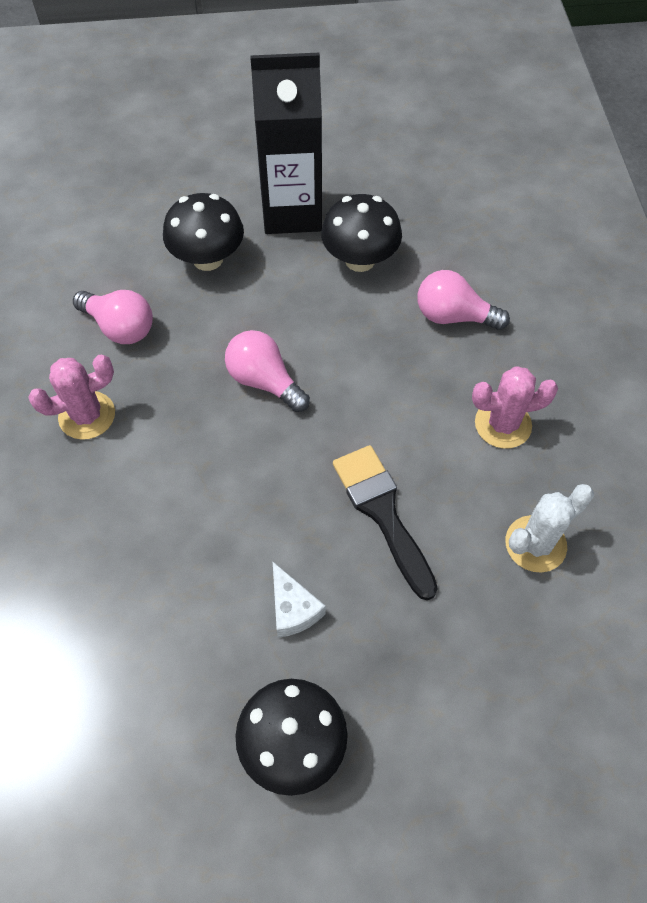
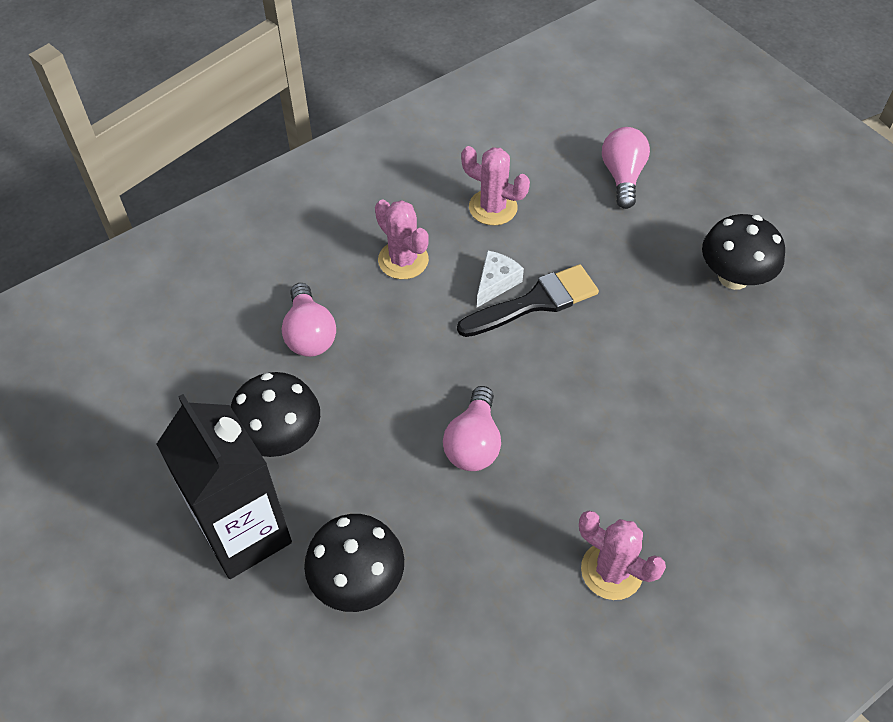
camera: 120 degrees left, 5 degrees down
(120, 327) = (497, 610): pink light bulb -> pink light bulb (622, 176)
(293, 608) = (650, 320): white cheese -> white cheese (496, 283)
(382, 512) = (535, 302): black brush -> black brush turned 150 degrees counterclockwise
(535, 544) = (493, 207): white cactus -> pink cactus

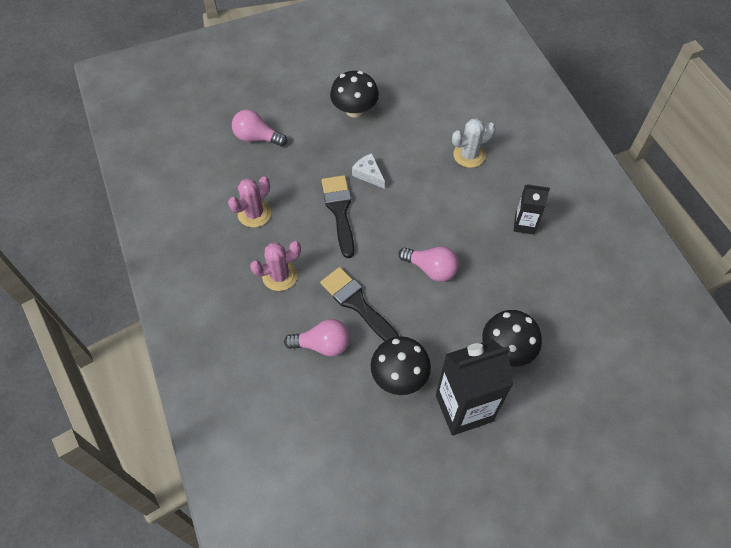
camera: 75 degrees left, 5 degrees up
(384, 359) = (357, 304): none -> black brush
(496, 283) = (317, 228): white cheese -> white cheese (368, 174)
(611, 570) = (524, 224): pink cactus -> black carton
(721, 456) = (469, 155): none -> white cactus

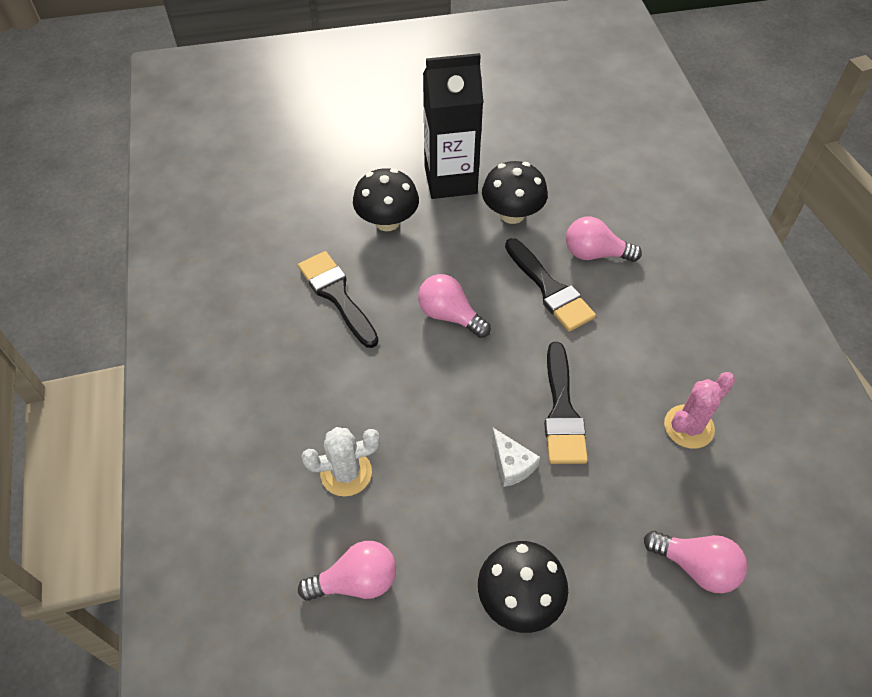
camera: 170 degrees left, 5 degrees down
(279, 276) = (648, 335): pink cactus -> none
(444, 105) = (356, 581): none -> pink light bulb
(522, 272) = (337, 295): none -> black brush
(524, 224) = (307, 353): black carton -> none

